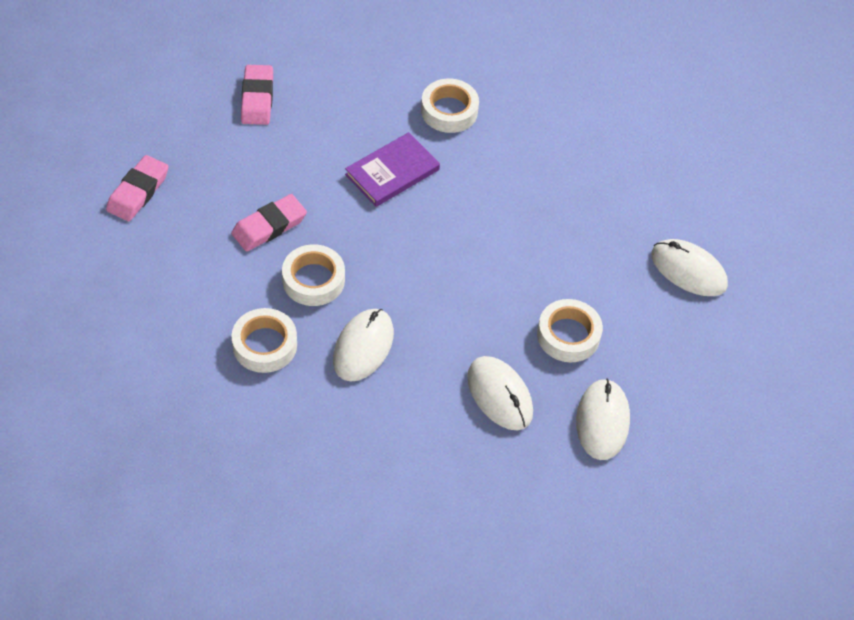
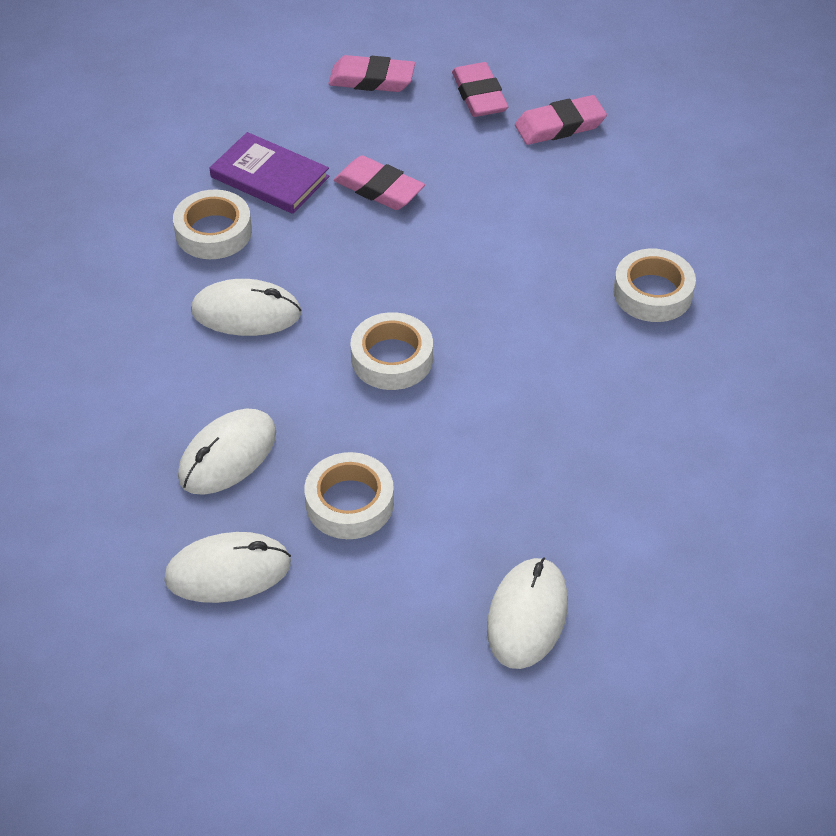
camera: 75 degrees right, 5 degrees down
(196, 132) = (479, 95): none -> pink eraser
(313, 280) = (321, 245): white tape -> white tape (392, 358)
(392, 172) = (519, 267): purple book -> purple book (270, 177)

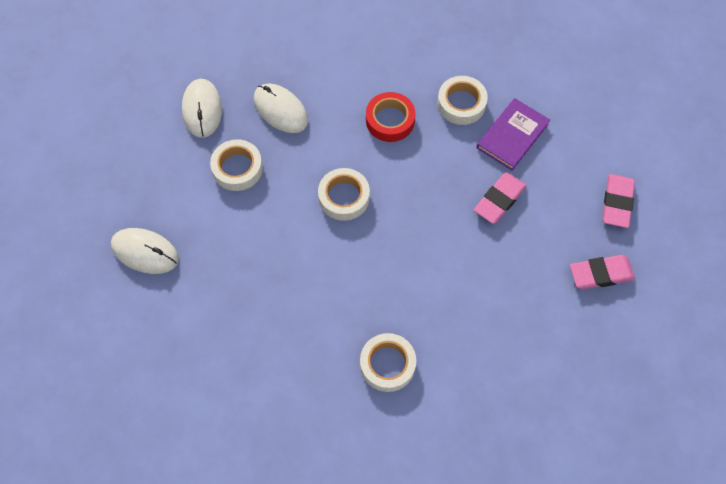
camera: 95 degrees right, 15 degrees up
(246, 312) = (390, 120): white mouse -> red tape
(560, 126) = (566, 327): pink eraser -> none

